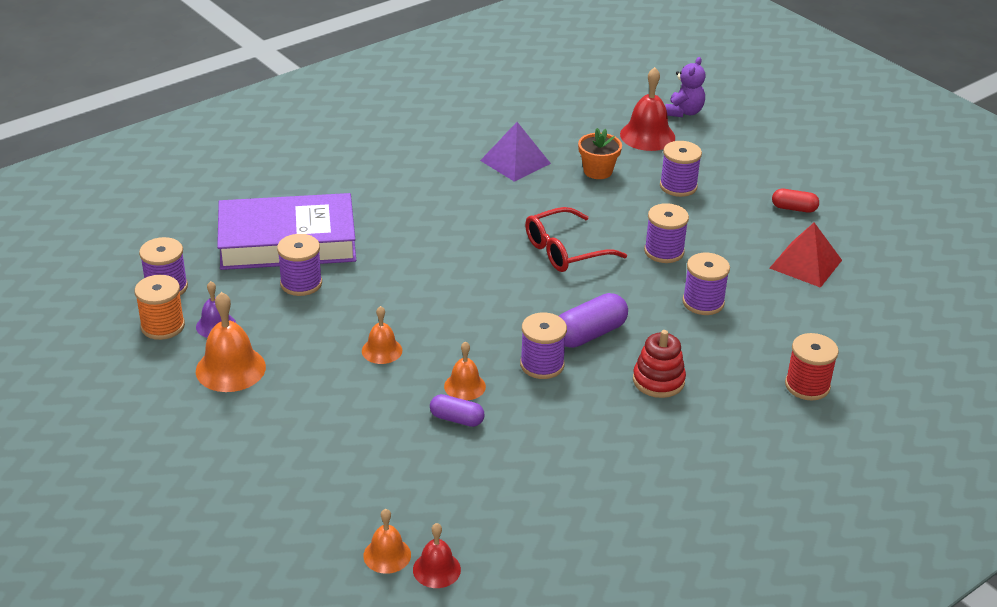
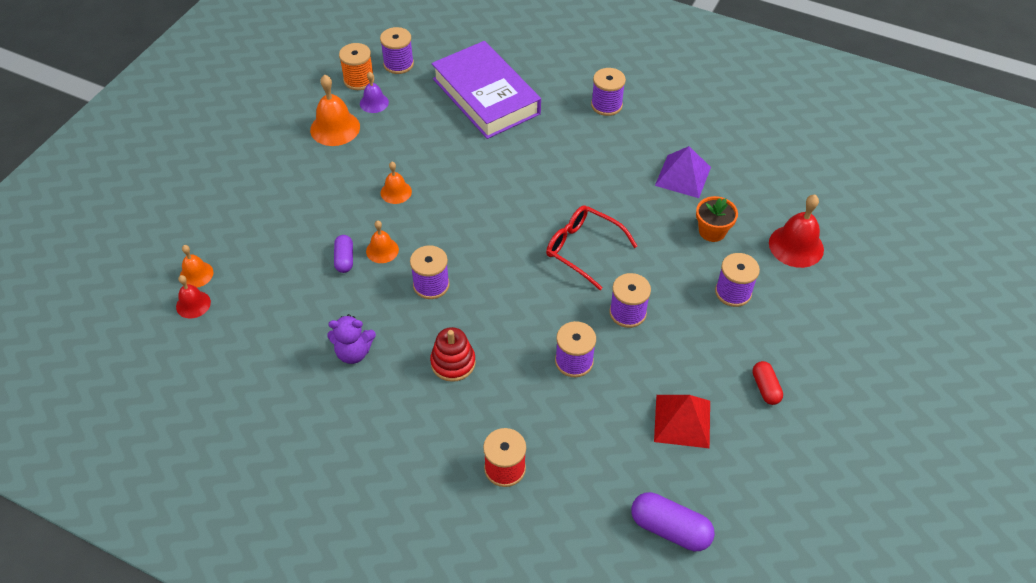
camera: 65 degrees right, 15 degrees up
(301, 283) = (443, 122): purple spool -> purple spool (606, 105)
(589, 334) = (485, 300): purple capsule -> purple capsule (670, 529)
(684, 112) = (859, 259): purple teddy bear -> purple teddy bear (353, 352)

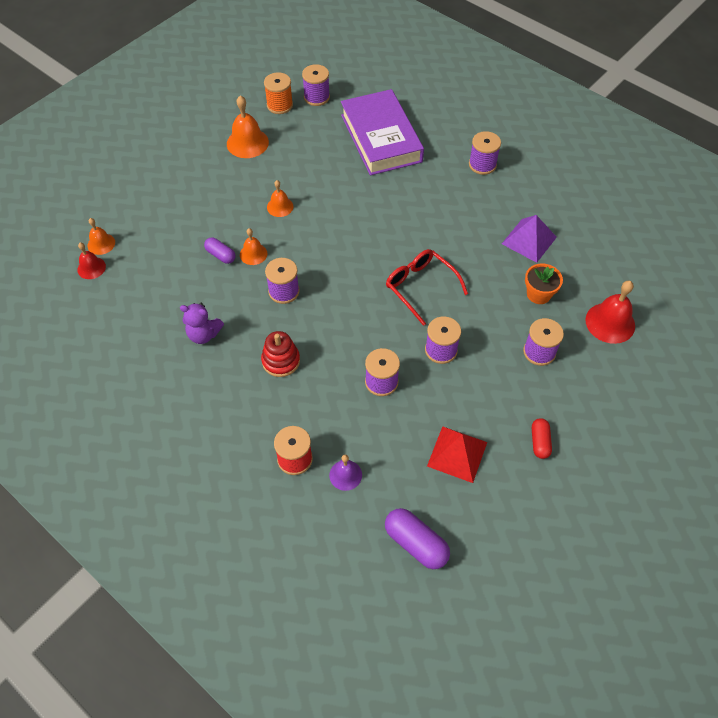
camera: 15 degrees right, 5 degrees up
(344, 259) = (221, 255): purple capsule -> purple capsule turned 60 degrees counterclockwise
(374, 103) = (286, 127): purple bell -> purple bell (345, 475)

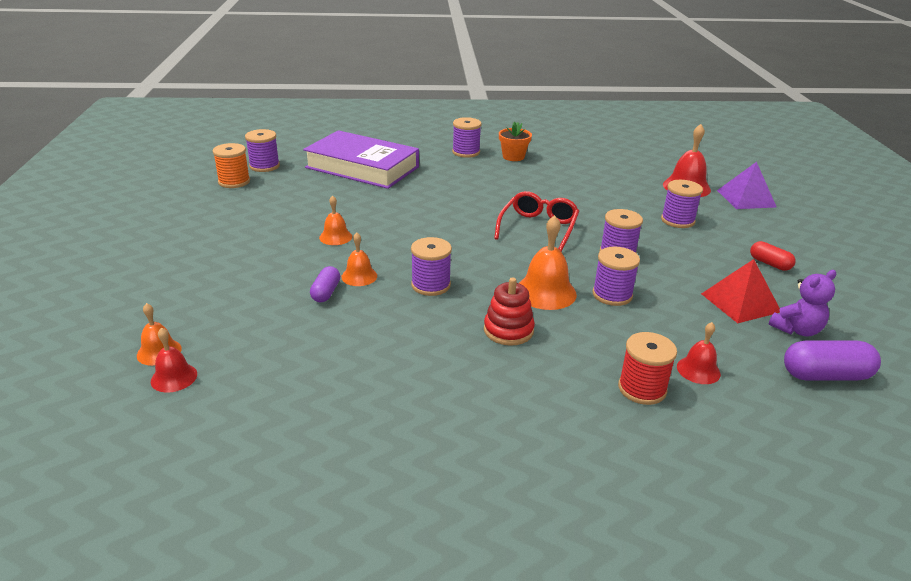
camera: 45 degrees left, 25 degrees down
(204, 334) = (401, 355): purple teddy bear -> purple teddy bear (796, 330)
(221, 255) = (326, 292): purple capsule -> purple capsule turned 75 degrees counterclockwise
(247, 143) = (236, 213): orange bell -> orange bell (545, 292)
(345, 475) = (698, 370): purple bell -> red bell
(420, 287) = (538, 228): red glasses -> red glasses turned 105 degrees clockwise
(529, 240) = (565, 173): purple pyramid -> purple pyramid (746, 198)
(538, 294) = (621, 194): orange flower pot -> orange flower pot (513, 157)

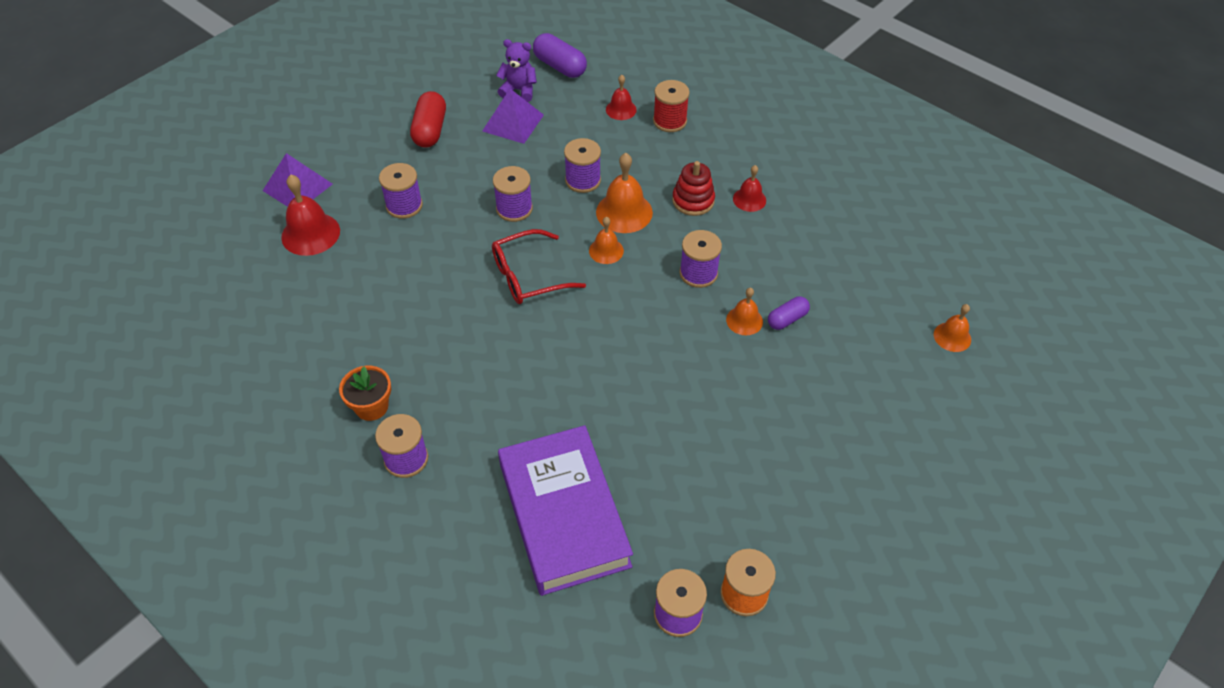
camera: 135 degrees left, 20 degrees up
(174, 377) = (950, 305): red bell -> red bell (749, 199)
(335, 237) = (718, 389): orange bell -> orange bell (606, 250)
(740, 302) = (513, 123): red pyramid -> purple pyramid
(769, 264) = (430, 130): red capsule -> red capsule, size x1.63

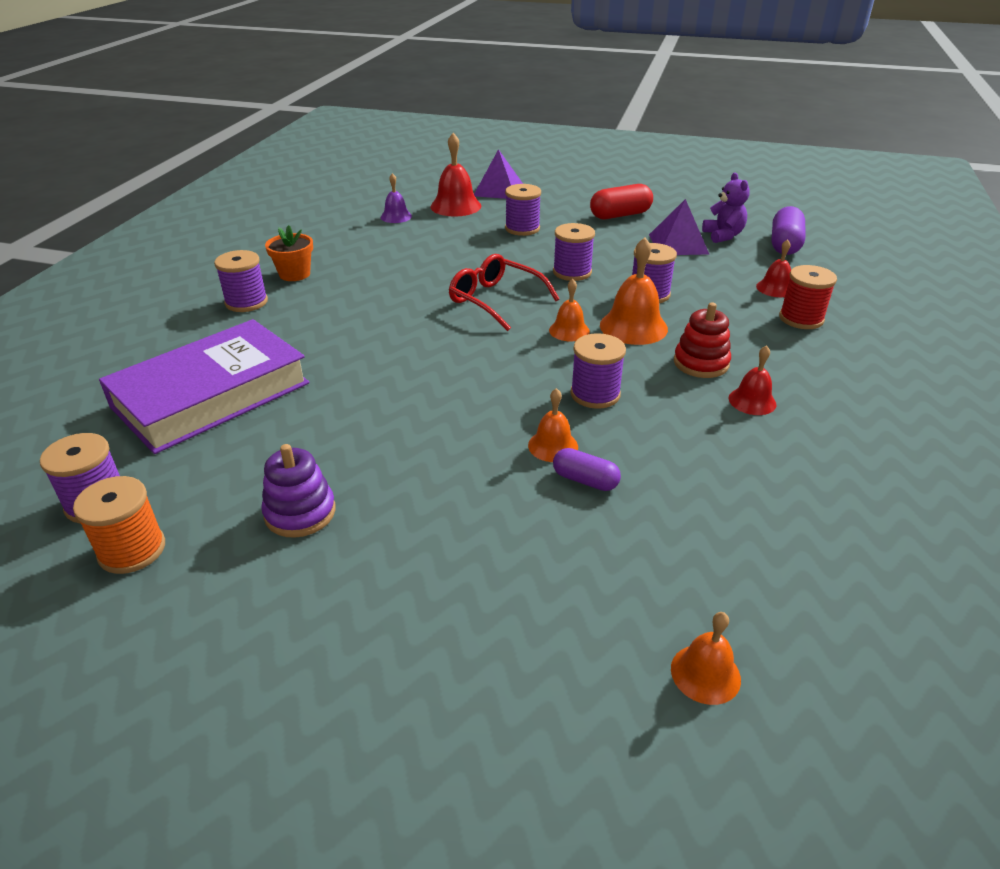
camera: 65 degrees right, 15 degrees down
(296, 288) = (396, 216): none -> purple bell
(748, 483) = (300, 513): none -> purple stacking toy

